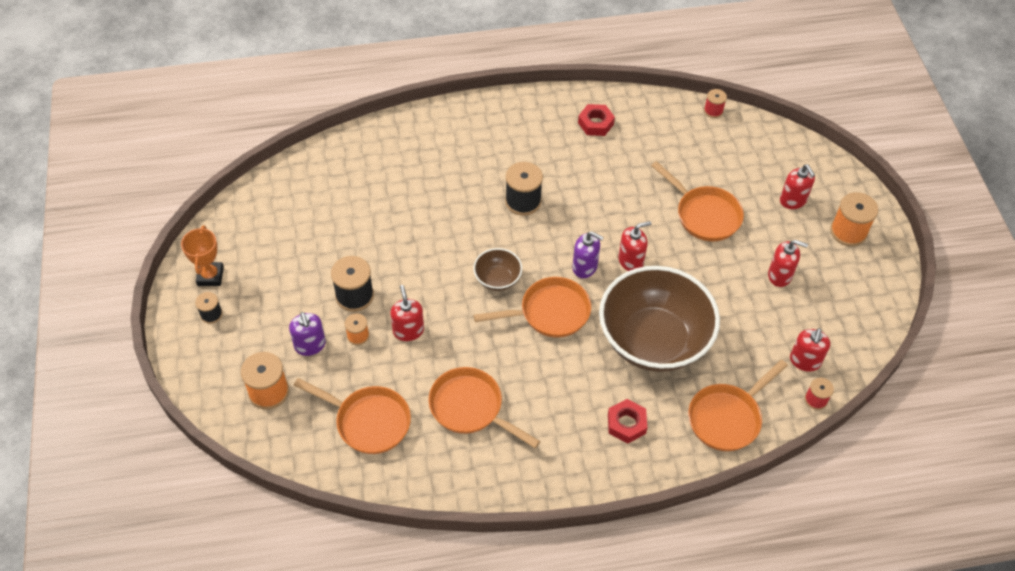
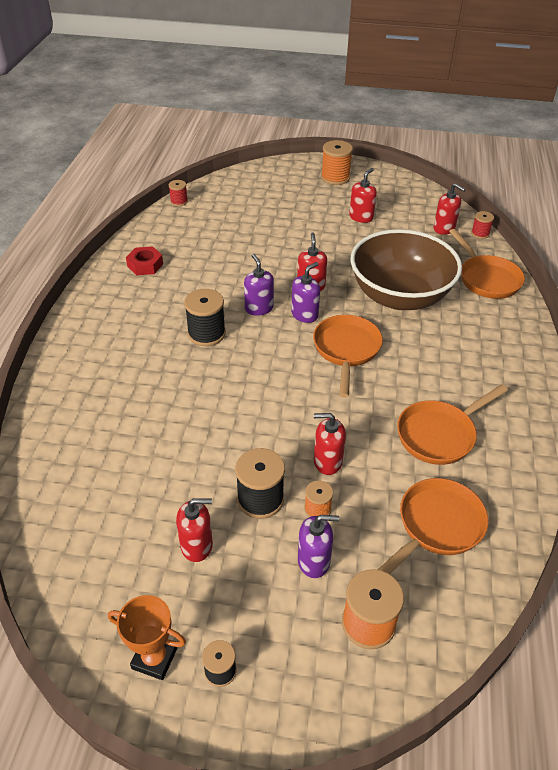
camera: 70 degrees left, 10 degrees down
(497, 279) = (291, 375): brown bowl -> none
(576, 229) = (259, 308): none -> purple soap dispenser
(626, 424) = (481, 334): red nut -> none
(704, 215) = (283, 235): orange pan -> none
(793, 200) = (293, 191): red soap dispenser -> red soap dispenser (197, 545)

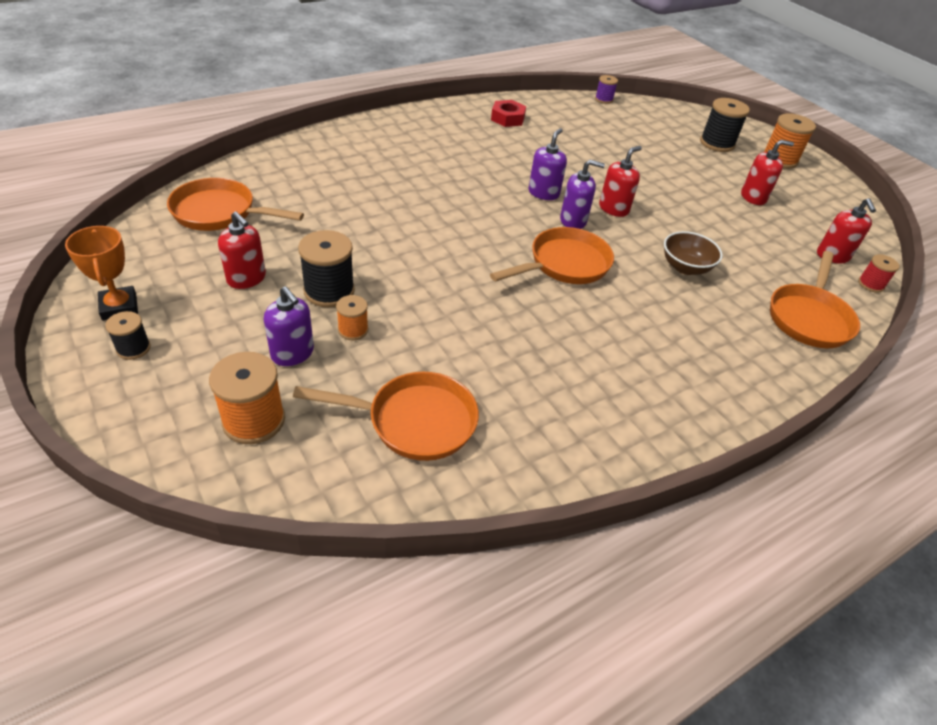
camera: 45 degrees right, 0 degrees up
(179, 201) = (603, 99): red spool -> purple spool
(206, 334) = (475, 180): black spool -> black spool (717, 143)
(327, 461) = (414, 312): red soap dispenser -> none
(399, 296) = (685, 267): brown bowl -> brown bowl, size x0.43
(439, 434) = (536, 374): orange pan -> orange pan (219, 213)

